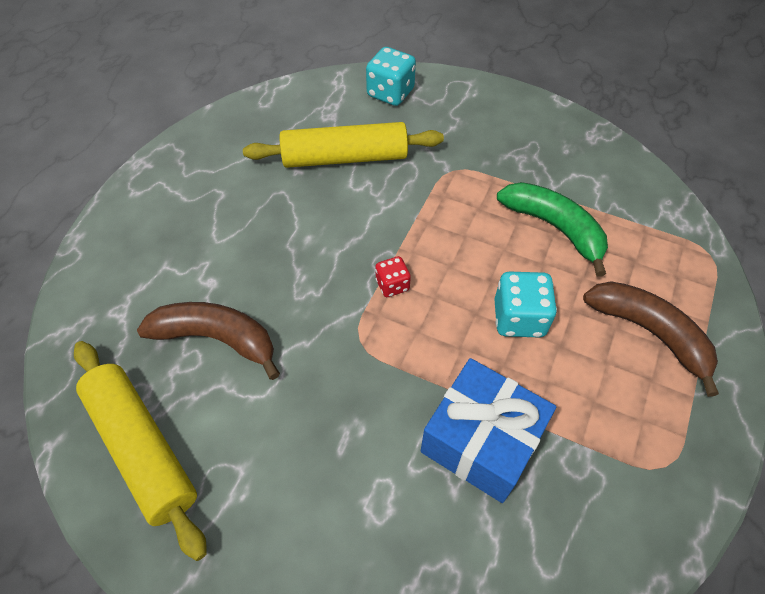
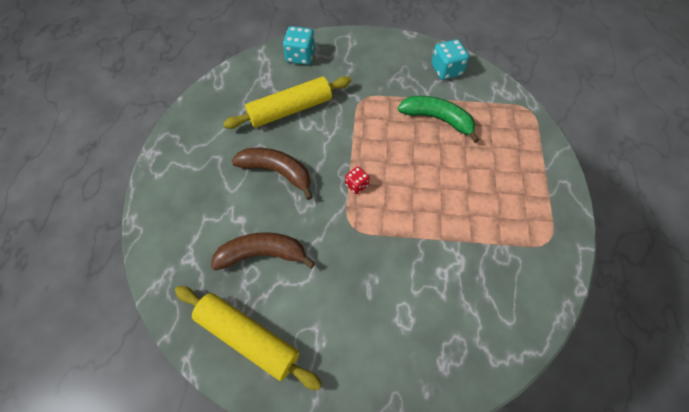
camera: 20 degrees left, 5 degrees up
(481, 441) = (446, 261): blue gift -> none
(519, 318) = (439, 182): turquoise dice -> turquoise dice (446, 70)
(649, 333) = (514, 167): brown banana -> brown banana (277, 172)

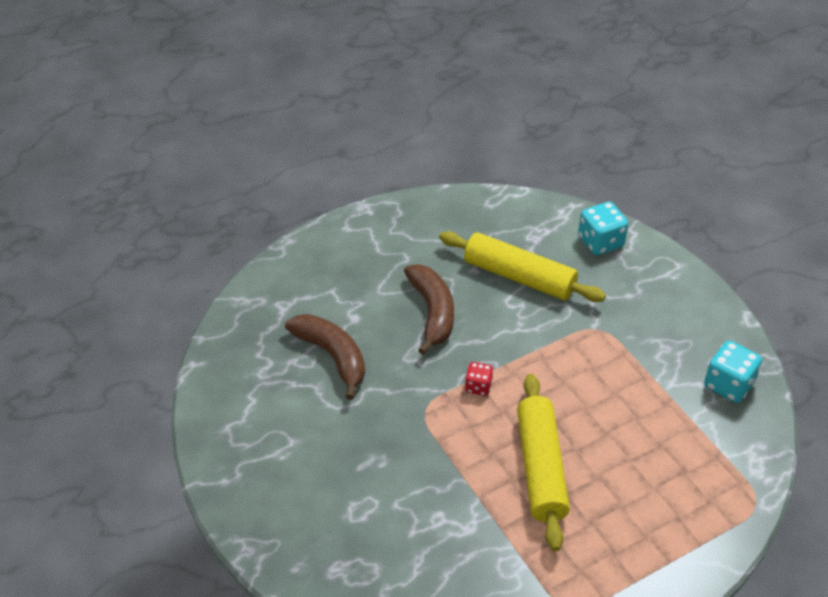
camera: 55 degrees right, 15 degrees down
(248, 338) = (243, 396): yellow rolling pin -> yellow rolling pin (541, 468)
(438, 119) = (641, 414): green banana -> none

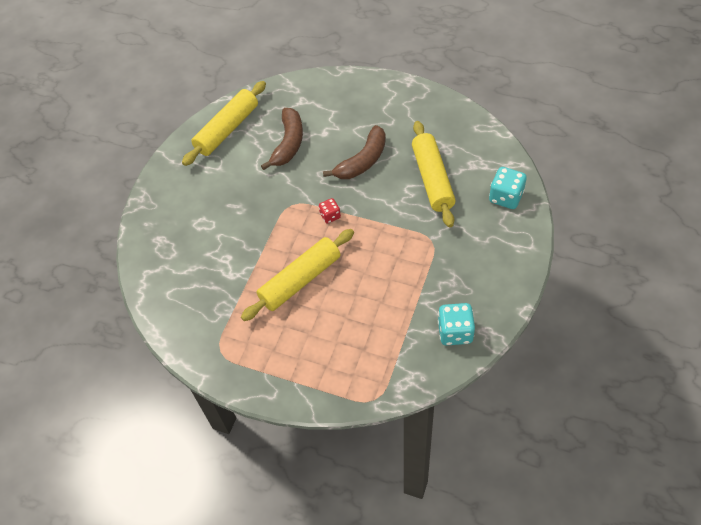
camera: 55 degrees right, 10 degrees up
(241, 397) = (227, 129): none -> yellow rolling pin

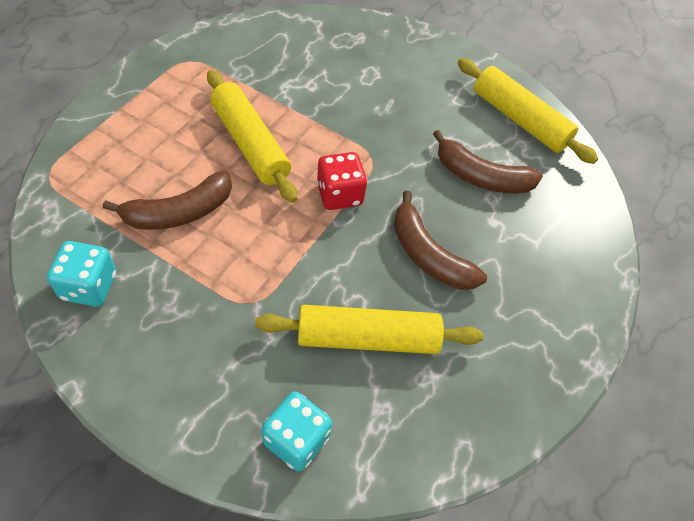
camera: 90 degrees right, 0 degrees up
(330, 216) = (339, 194): red dice -> red dice, size x1.70
(377, 303) = (179, 212): none -> brown banana

